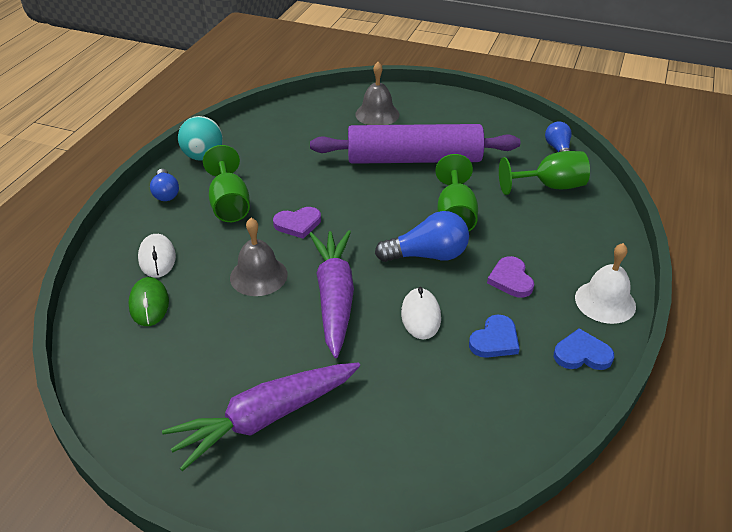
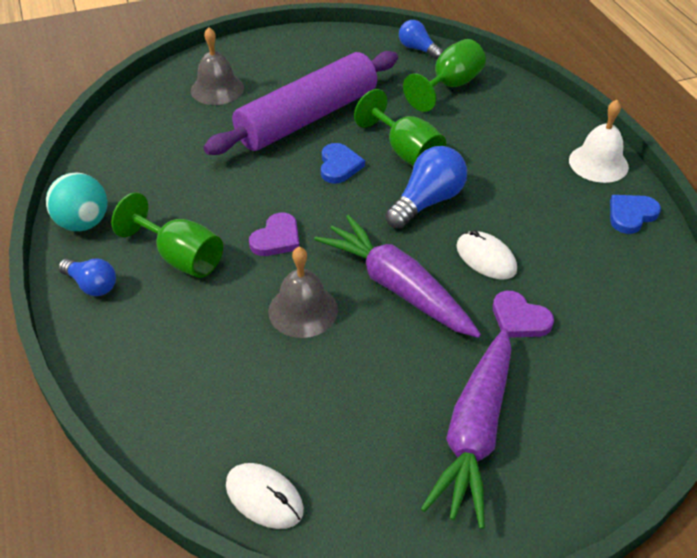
camera: 40 degrees left, 5 degrees up
(149, 304) = (228, 407): green mouse -> none
(157, 258) = (174, 357): white mouse -> white mouse (264, 497)
(495, 340) = (563, 243): blue heart -> blue heart (339, 166)
(511, 279) = (515, 184): purple heart -> purple heart (519, 319)

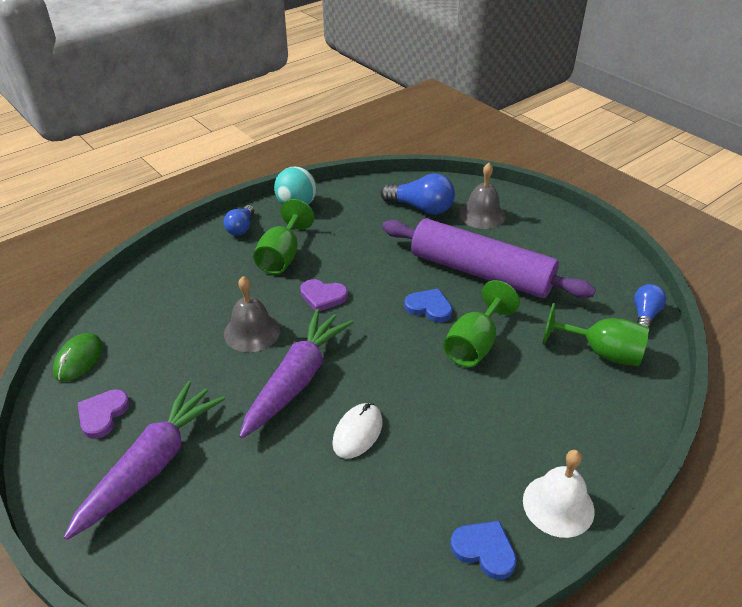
camera: 70 degrees right, 5 degrees down
(264, 497) = (78, 359): white mouse -> green mouse
(339, 166) = (429, 307): blue heart -> blue heart turned 135 degrees counterclockwise
(427, 201) = (414, 374): blue light bulb -> blue light bulb (421, 208)
(475, 432) = (152, 465): purple carrot -> purple carrot turned 120 degrees clockwise
(519, 319) = (288, 473): purple heart -> purple heart (103, 414)

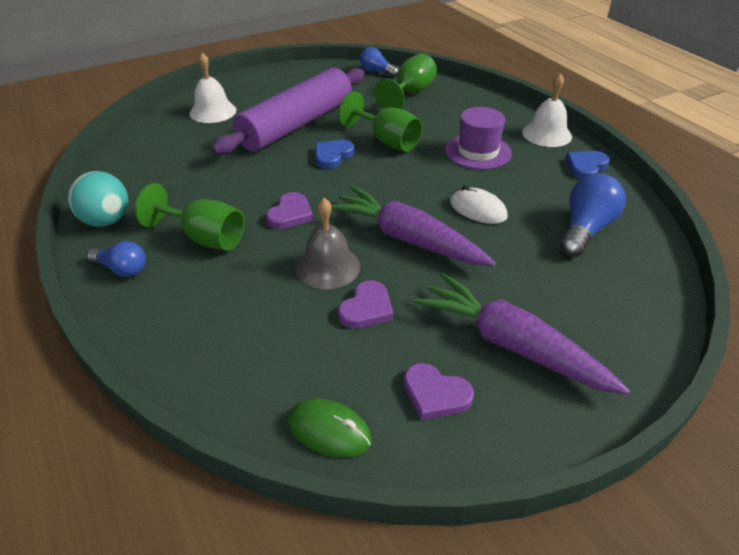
camera: 80 degrees left, 0 degrees up
(200, 363) = (366, 308): none -> purple heart
(421, 208) = (177, 140): blue light bulb -> blue light bulb (585, 229)
(481, 428) = (478, 151): none -> purple hat
(482, 215) = (213, 111): grey bell -> white bell

